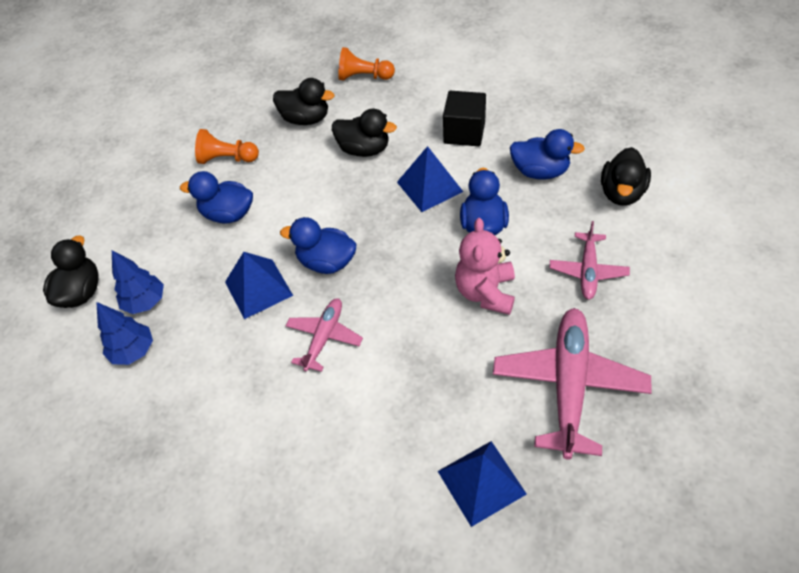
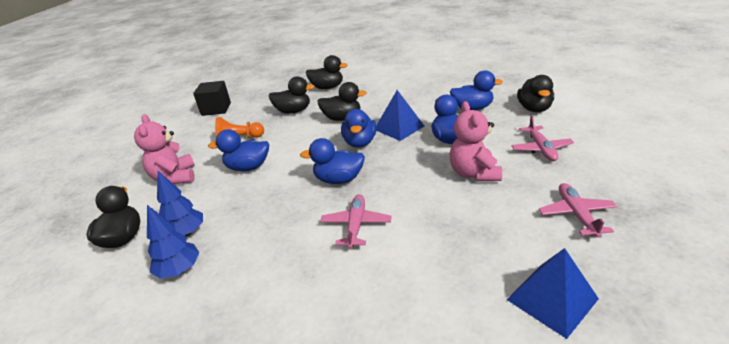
camera: 15 degrees left, 20 degrees down
(143, 210) = (175, 177): none -> pink teddy bear
(258, 288) = (287, 205): blue pyramid -> none
(364, 77) = (327, 87): orange pawn -> black duck
(371, 203) = (360, 142): none -> blue duck
(464, 132) = (409, 100): black cube -> black cube (216, 109)
(569, 385) = (576, 214): pink plane -> pink plane, size x0.56

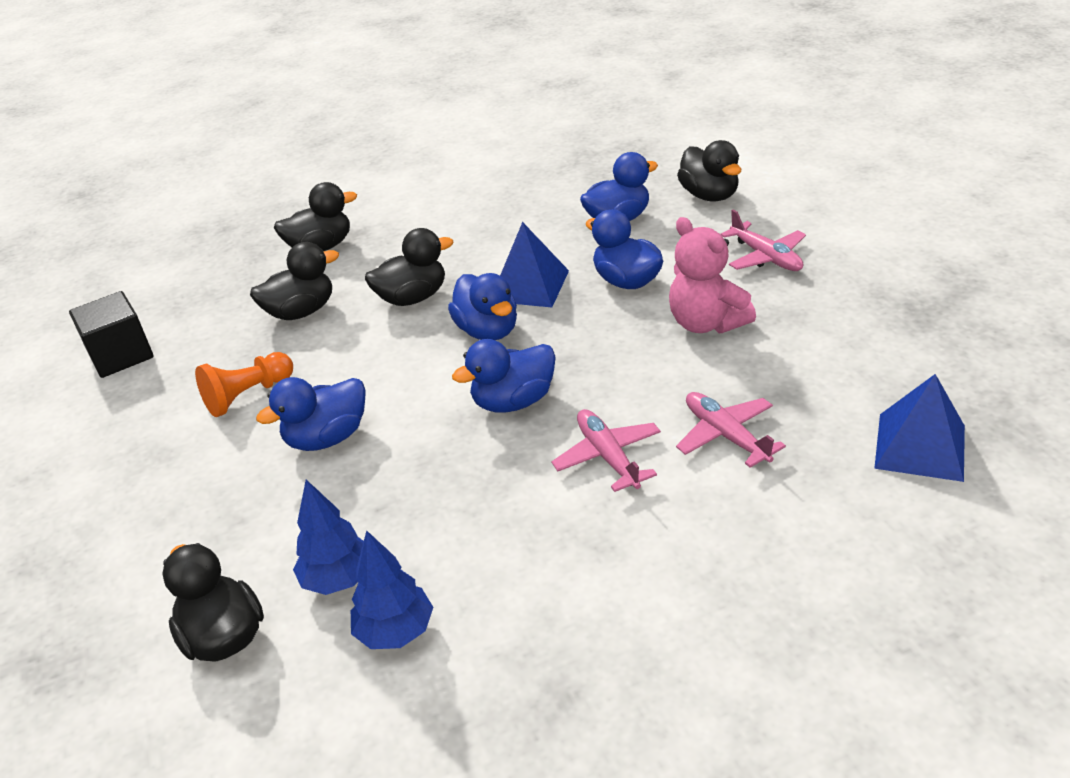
camera: 30 degrees left, 5 degrees up
(175, 177) = (196, 506): pink teddy bear -> none
(576, 214) = (874, 335): pink plane -> pink plane (726, 435)

